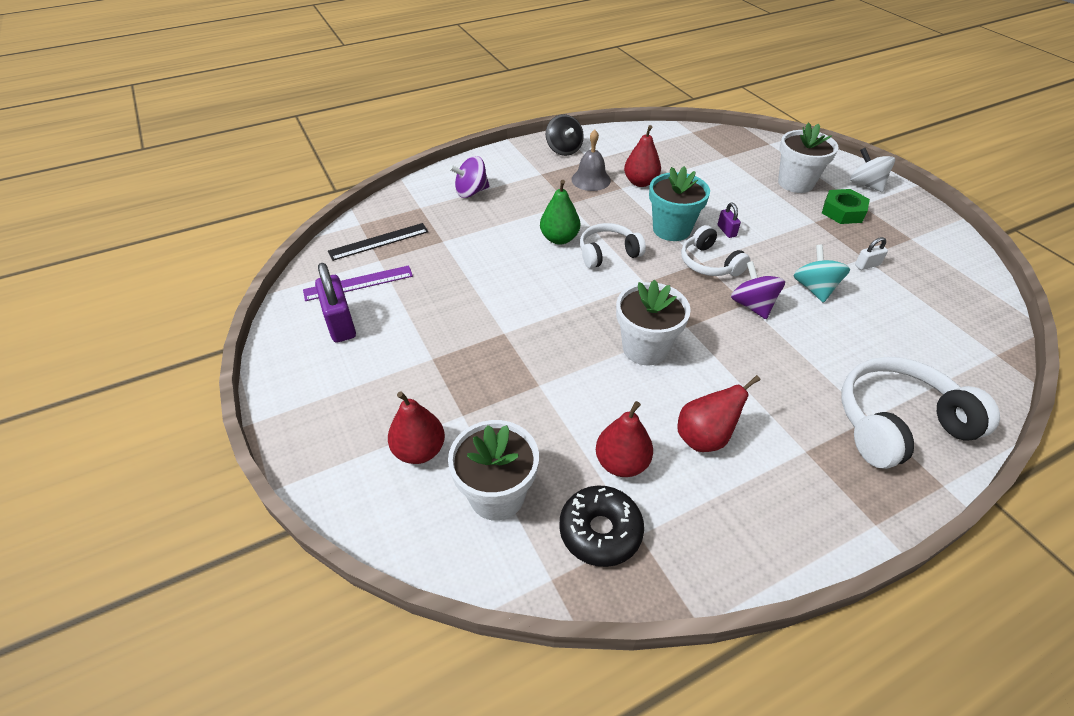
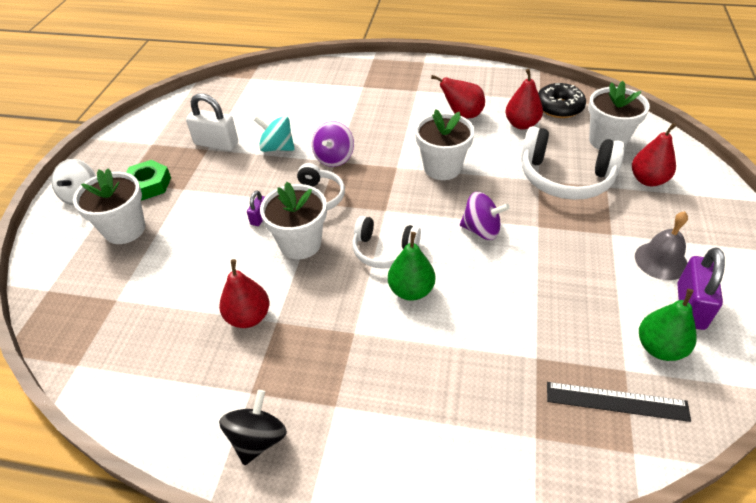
camera: 140 degrees left, 0 degrees up
(358, 283) = (659, 348): purple ruler -> green pear
(471, 192) = (450, 426): purple spinning top -> purple spinning top (481, 230)
(591, 180) = (292, 355): grey bell -> grey bell (661, 260)
(671, 229) = (300, 244): turquoise flower pot -> white flower pot
(814, 288) = (277, 148): turquoise spinning top -> turquoise spinning top turned 75 degrees clockwise
(867, 265) = (216, 144): white padlock -> white padlock, size x1.96
(898, 423) = (354, 79): white headphones -> white headphones (565, 177)

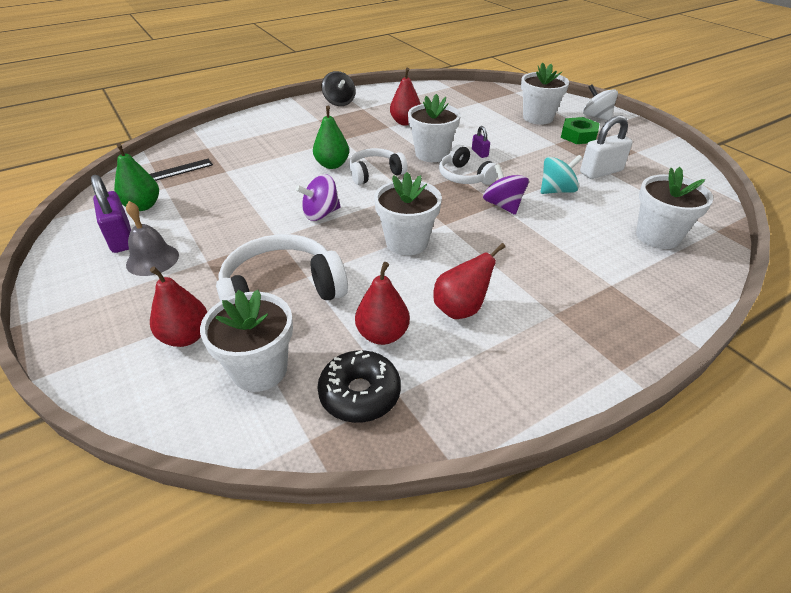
camera: 135 degrees right, 5 degrees down
(287, 91) = (657, 236): none -> white flower pot

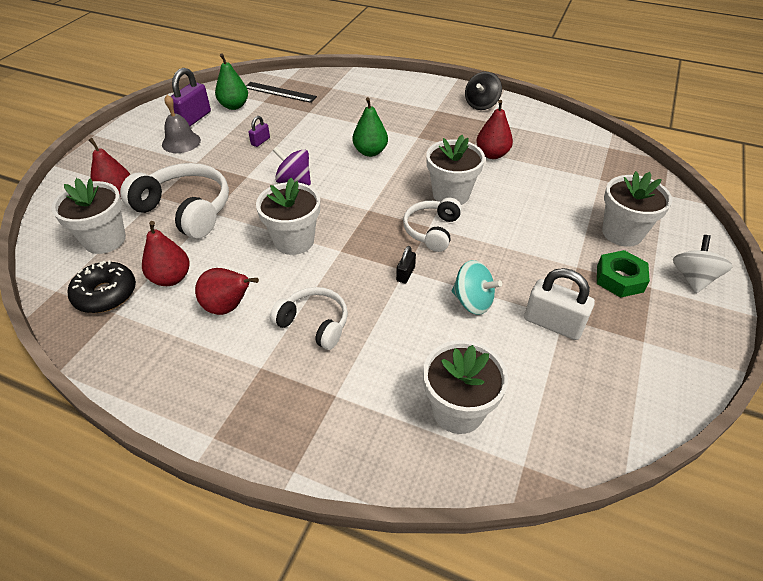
camera: 55 degrees right, 5 degrees up
(375, 173) = (381, 179): white headphones -> white headphones (314, 323)
(480, 153) = (488, 222): purple padlock -> purple padlock (260, 141)
(503, 205) = (405, 274): purple spinning top -> black padlock

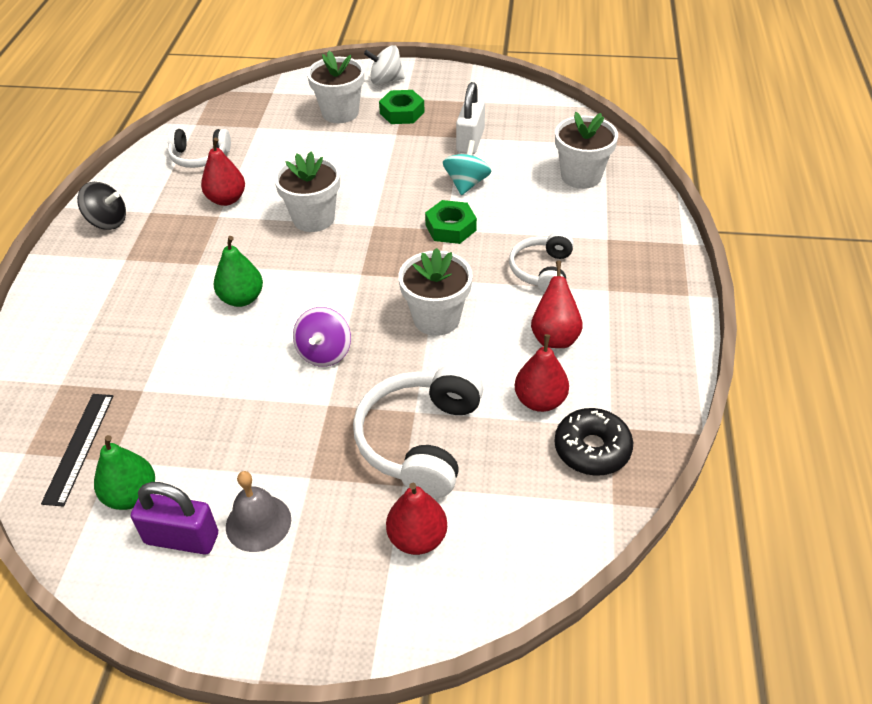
camera: 105 degrees left, 0 degrees up
(105, 240) = (510, 501): white flower pot -> none
(260, 141) = (237, 420): purple padlock -> none
(405, 274) = (450, 228): black padlock -> green nut
(432, 230) = (379, 222): white headphones -> white headphones (199, 157)

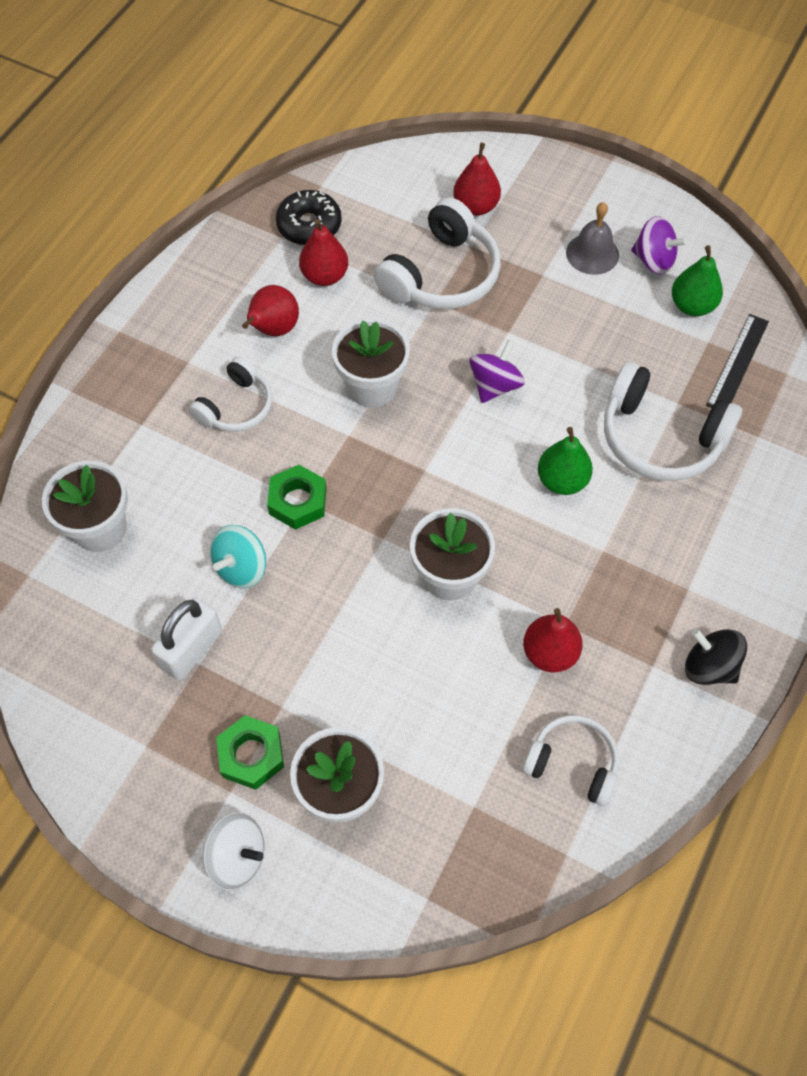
camera: 160 degrees left, 15 degrees up
(157, 355) = (660, 437): none -> white headphones
(182, 538) = (654, 260): purple padlock -> purple spinning top

